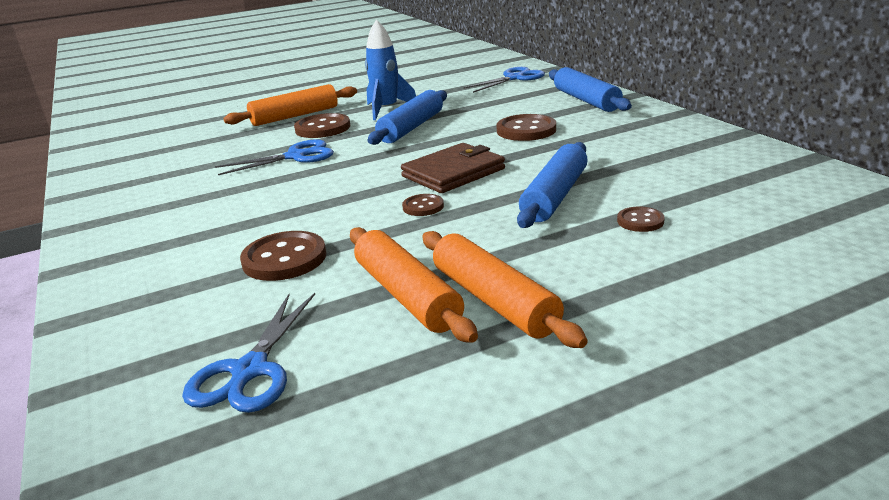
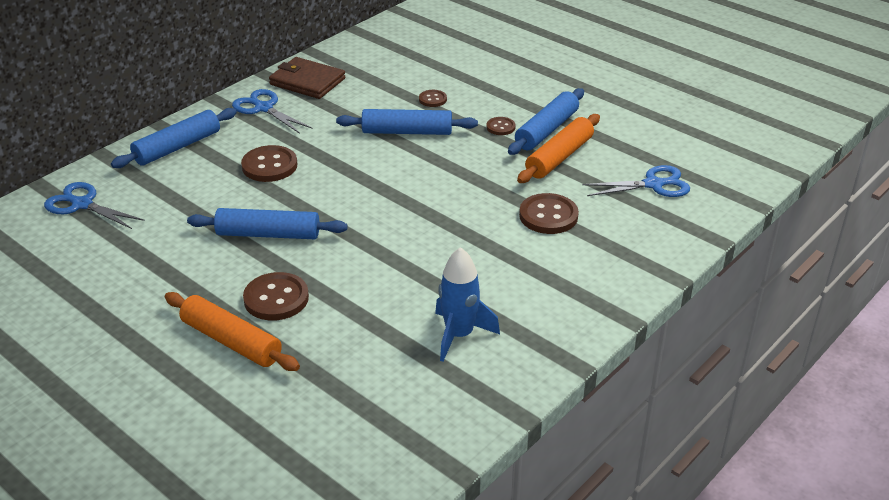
camera: 115 degrees left, 10 degrees up
(296, 156) = (364, 285): blue scissors -> blue scissors (263, 108)
(387, 109) = (206, 270): blue rocket -> blue rocket (459, 335)
(423, 207) = (446, 181): brown button -> brown button (500, 127)
(453, 172) = (378, 182): brown wallet -> brown wallet (307, 81)
(494, 300) = (547, 130): orange rolling pin -> blue rolling pin

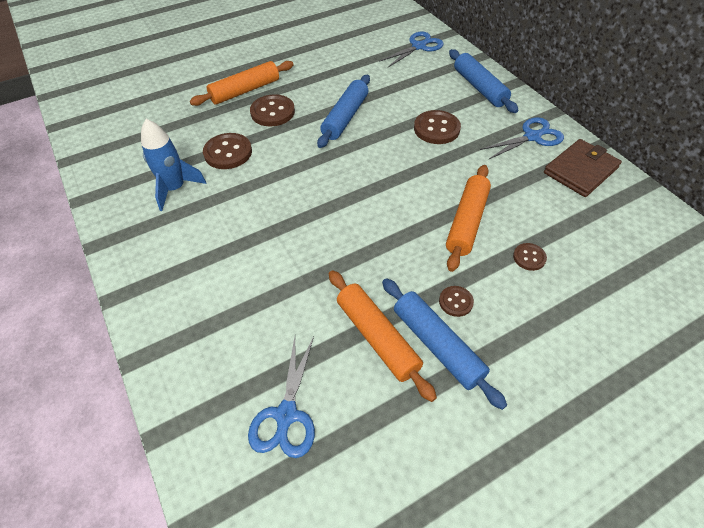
camera: 110 degrees right, 15 degrees up
(407, 132) = (466, 222): blue rolling pin -> orange rolling pin
(548, 216) = (281, 290): brown button -> brown button (228, 152)

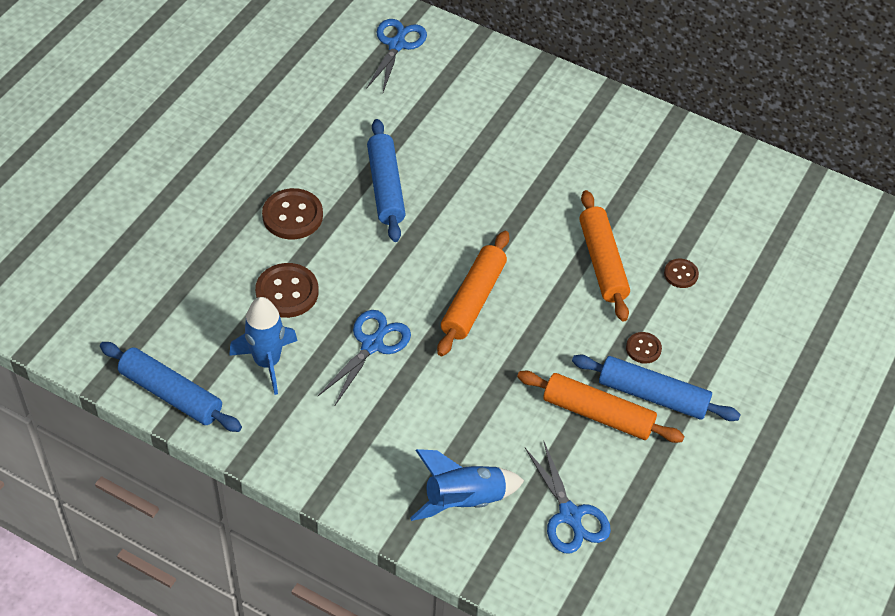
camera: 35 degrees left, 0 degrees up
(214, 353) = (464, 500): none -> blue rocket
(245, 91) = (230, 199): orange rolling pin -> orange rolling pin (473, 300)
(436, 129) = (499, 161): brown button -> none
(479, 88) = (509, 83): blue rolling pin -> blue rolling pin (171, 394)
(532, 137) = (606, 130): blue scissors -> blue scissors (372, 344)
(580, 170) = (675, 153): brown wallet -> none

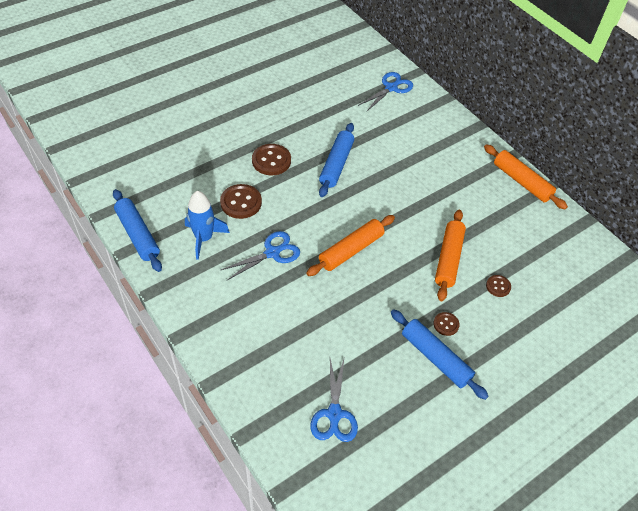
camera: 25 degrees right, 0 degrees up
(464, 500) = (271, 373): blue rocket -> none
(598, 414) = (391, 354): orange rolling pin -> orange rolling pin (522, 182)

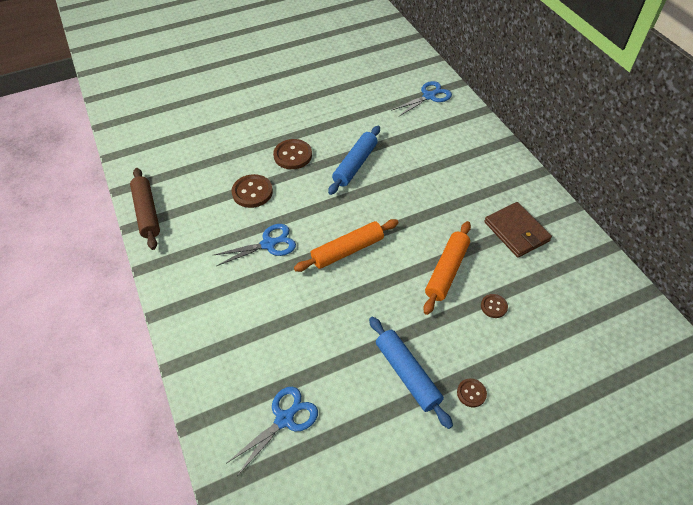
camera: 15 degrees right, 0 degrees up
(137, 235) = (147, 212): blue rolling pin -> brown rolling pin
(204, 238) = (207, 223): blue rocket -> none
(334, 414) = (284, 419): blue scissors -> blue scissors turned 150 degrees counterclockwise
(446, 324) = (427, 339): brown button -> brown button (471, 393)
(503, 214) = (516, 231): none -> brown wallet
(522, 182) = (544, 200): orange rolling pin -> none

